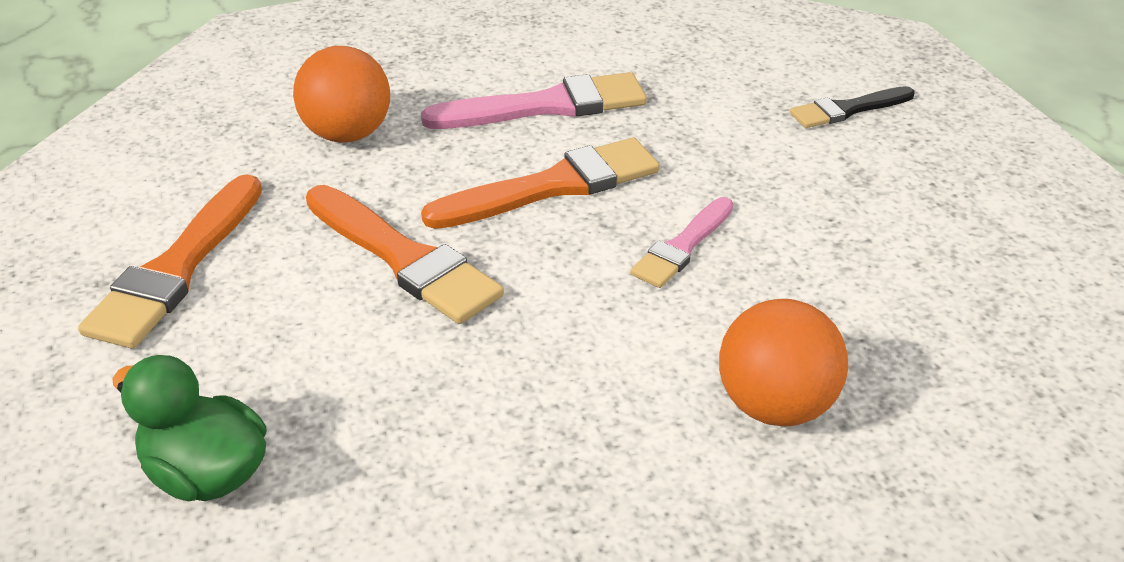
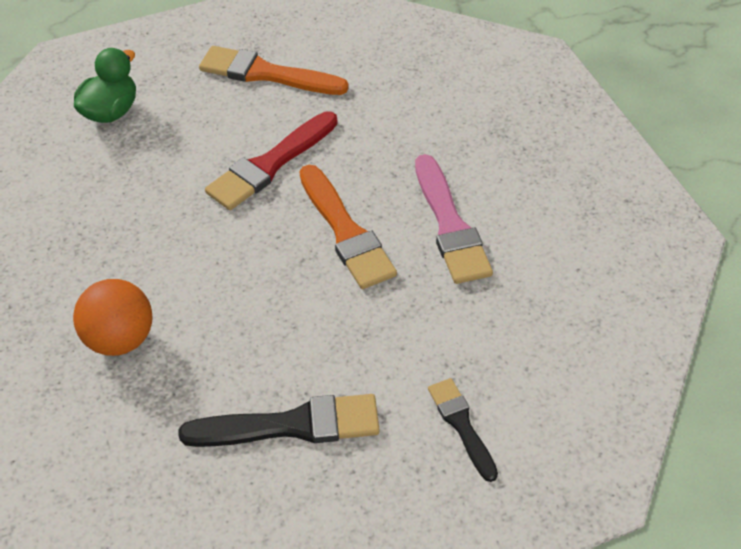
camera: 90 degrees right, 10 degrees up
(347, 134) = (405, 124): orange ball -> none
(403, 258) = (270, 164): orange brush -> red brush
(682, 246) = (276, 301): pink brush -> none
(884, 229) = (291, 425): none -> black brush

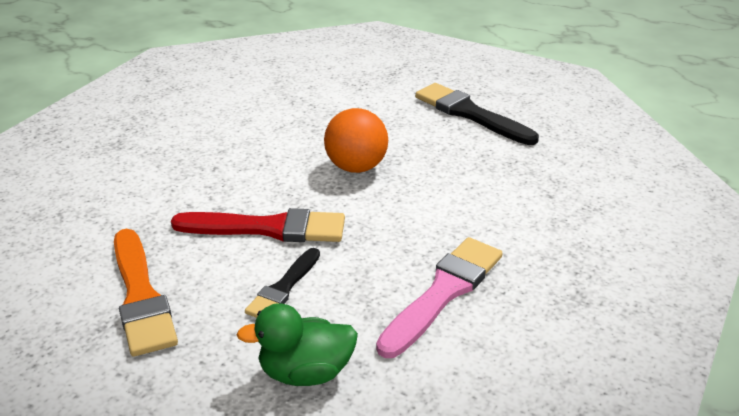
camera: 130 degrees left, 15 degrees down
(120, 339) = (517, 202): orange ball -> orange ball (356, 167)
(345, 231) = (299, 161): orange brush -> none
(450, 225) = (243, 127): pink brush -> pink brush (443, 293)
(462, 425) = (392, 71): black brush -> black brush (283, 288)

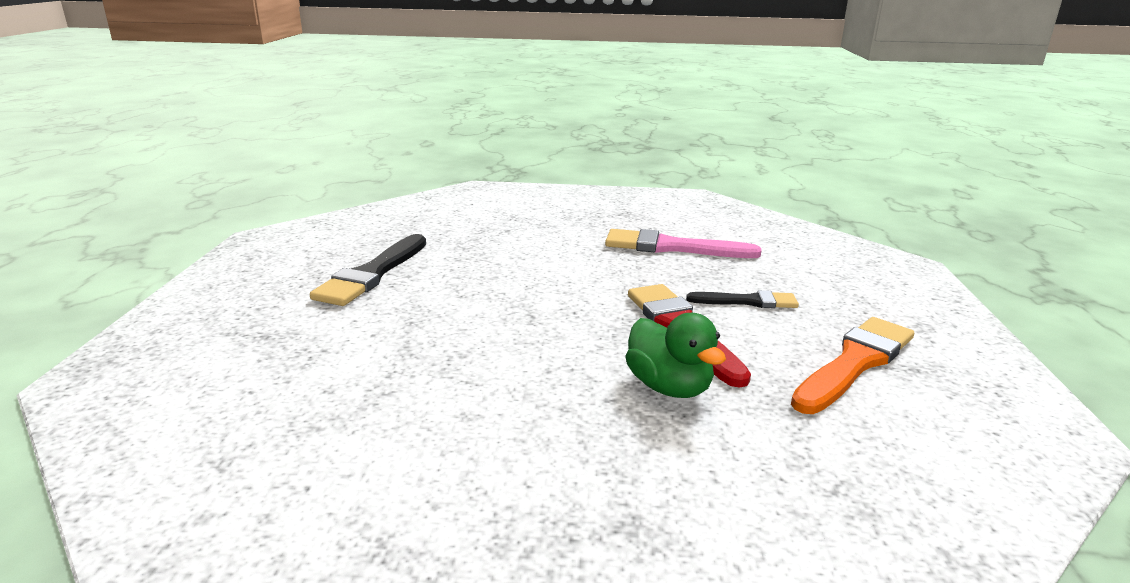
camera: 115 degrees left, 10 degrees down
(305, 373) = (812, 274): green duck -> green duck (669, 387)
(356, 167) = (530, 310): orange ball -> none

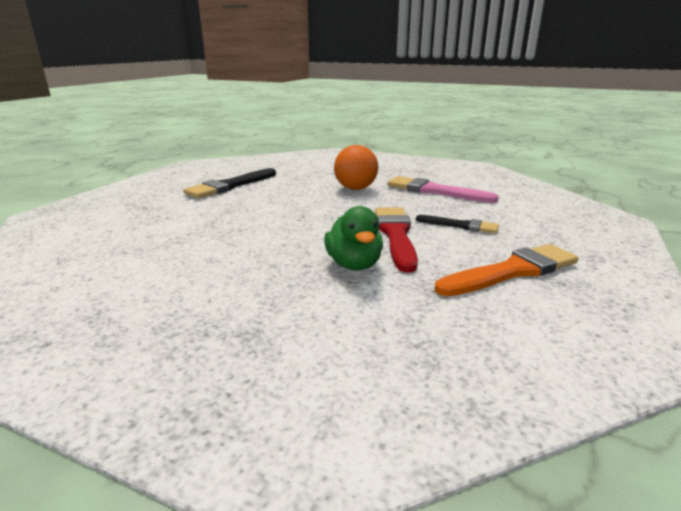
camera: 20 degrees right, 0 degrees up
(565, 256) = (355, 189): none -> orange ball

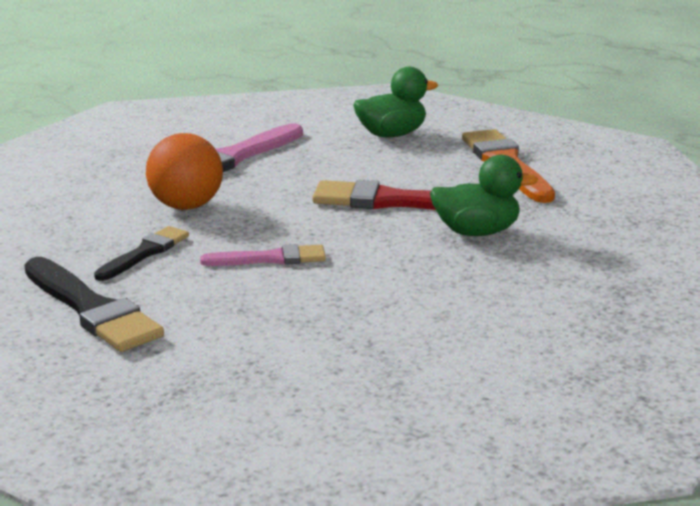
camera: 80 degrees left, 0 degrees up
(291, 210) = (270, 259): none -> pink brush
(460, 225) = (377, 165): black brush -> black brush (144, 253)
(528, 226) = (391, 135): none -> green duck

